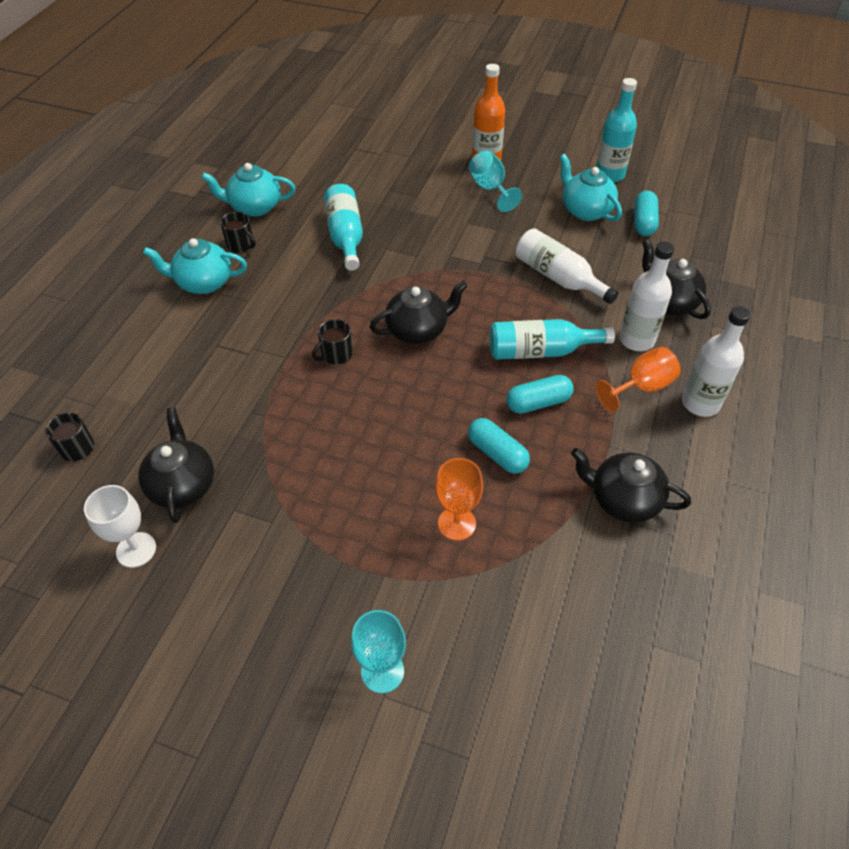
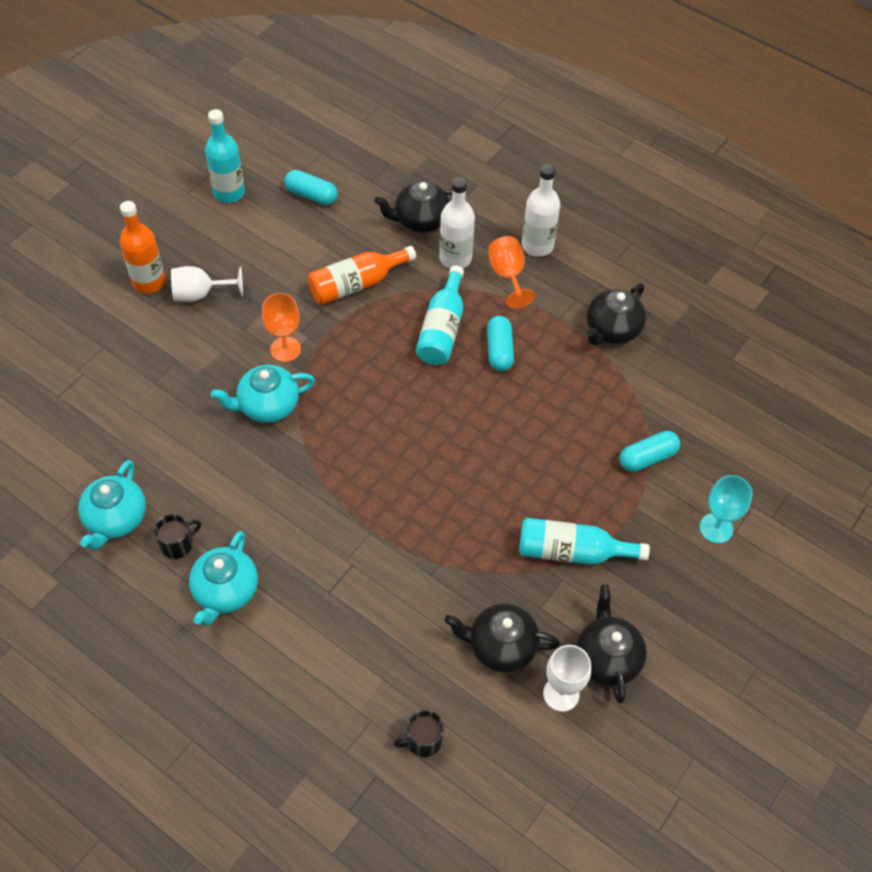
camera: 75 degrees left, 5 degrees up
(336, 354) = (384, 488): black mug -> none
(345, 236) = (212, 441): turquoise bottle -> turquoise bottle (572, 551)
(418, 330) = (379, 413): black teapot -> black teapot (607, 658)
(457, 523) = (602, 444): orange goblet -> orange goblet (285, 349)
(490, 189) = (200, 294): turquoise goblet -> white goblet
(497, 453) = (543, 396): turquoise capsule -> turquoise capsule (647, 458)
(558, 277) = (356, 284): white bottle -> orange bottle
(585, 210) = (273, 231): turquoise teapot -> turquoise teapot (267, 406)

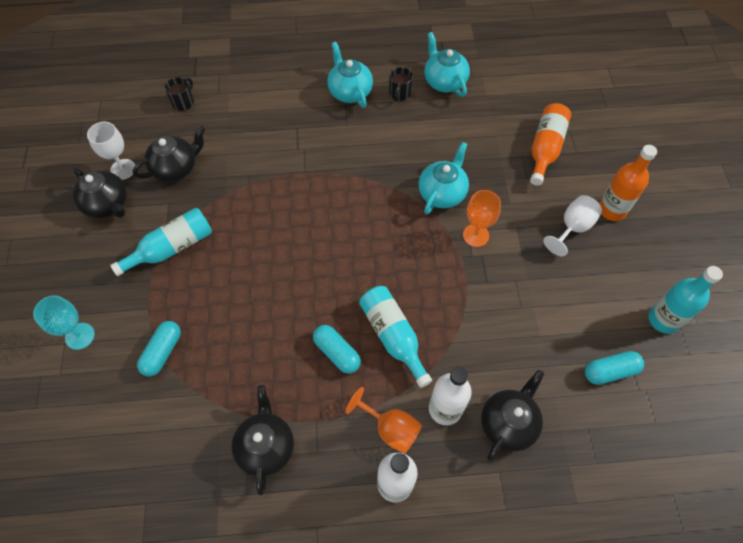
camera: 140 degrees right, 5 degrees up
(356, 284) = (488, 321): orange bottle -> orange bottle (545, 149)

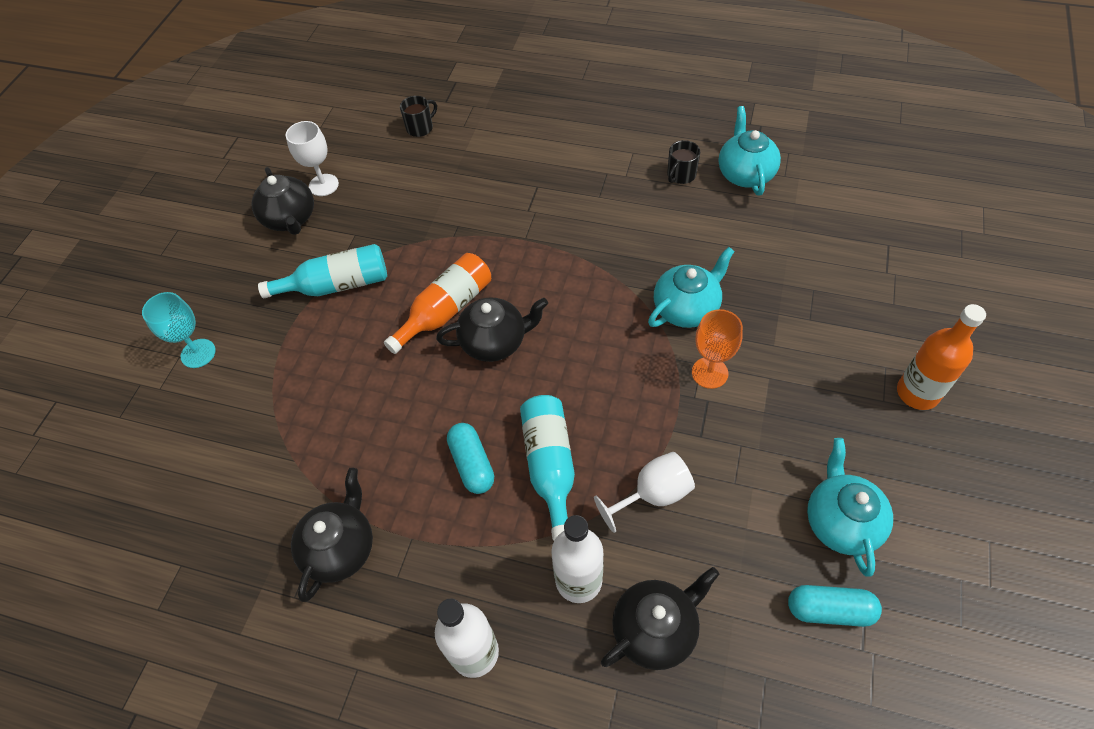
camera: 25 degrees right, 5 degrees down
(162, 352) = (275, 399): turquoise capsule -> none
(176, 168) = (381, 198): black teapot -> black teapot (495, 342)
(350, 92) = (619, 159): turquoise teapot -> turquoise teapot (841, 521)
(390, 428) = (498, 580): orange goblet -> none
(545, 149) = (850, 289): orange bottle -> orange bottle (446, 310)
(572, 228) = (849, 401): white goblet -> white goblet (653, 495)
(663, 319) = (939, 565): turquoise bottle -> none

